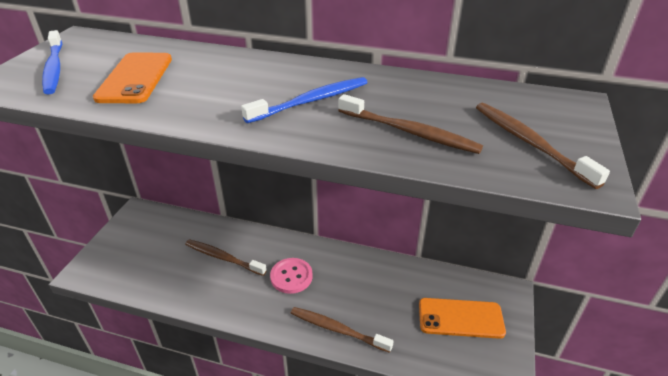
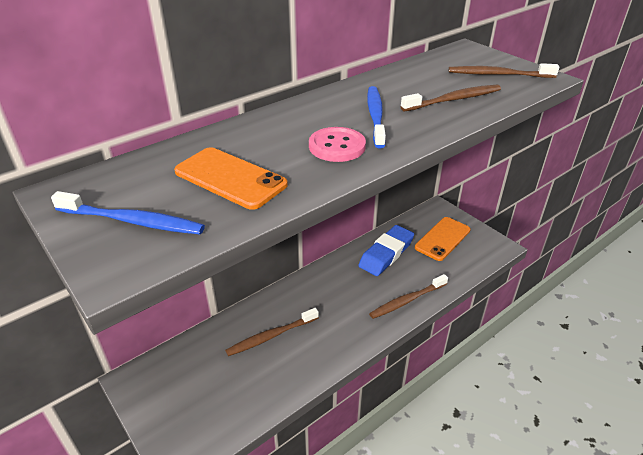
camera: 55 degrees left, 0 degrees up
(291, 276) = (334, 302): pink button -> pink button (337, 146)
(389, 282) = (386, 254): none -> blue eraser

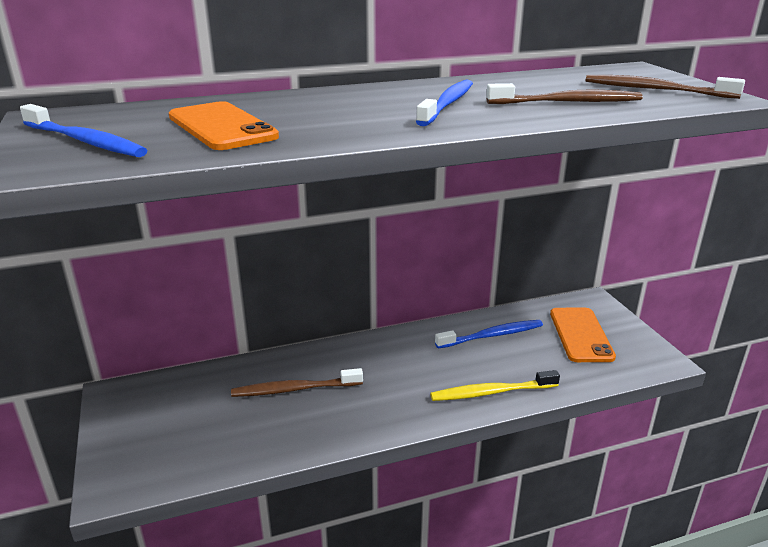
camera: 20 degrees right, 10 degrees down
(337, 146) = (371, 119): pink button -> none
(386, 254) = (492, 335): blue eraser -> blue toothbrush
(407, 300) = (491, 392): brown toothbrush -> yellow toothbrush
(442, 239) = (581, 335): orange phone -> orange phone turned 60 degrees counterclockwise

